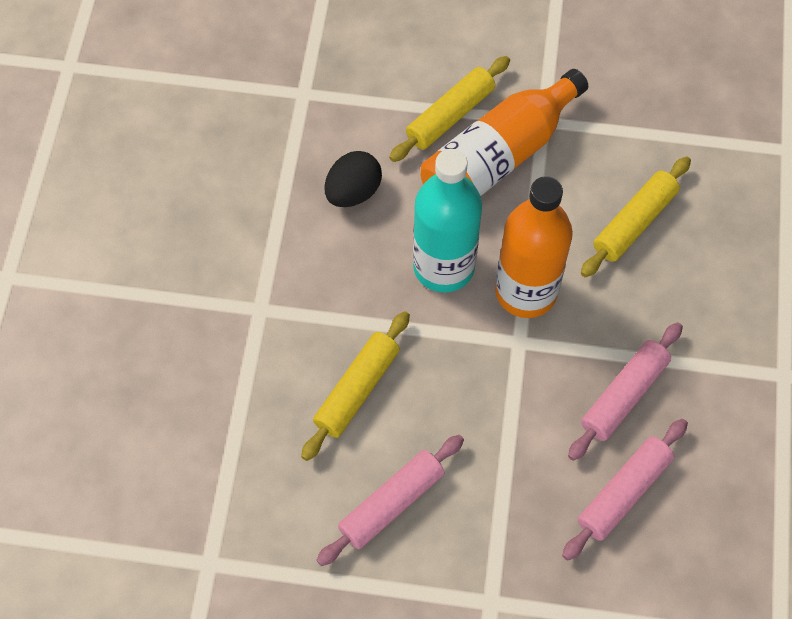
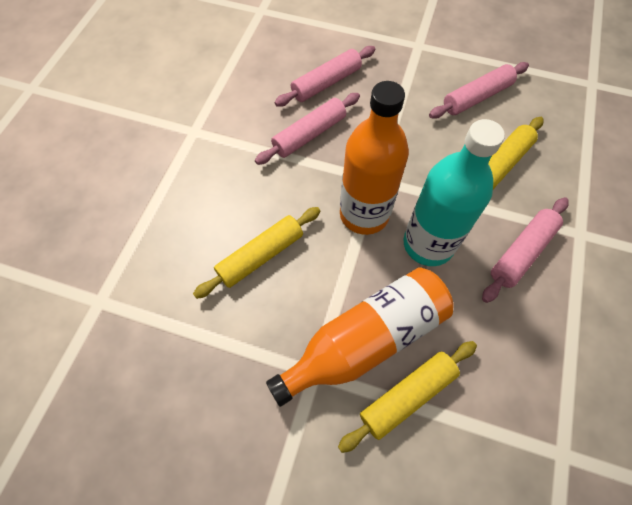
camera: 170 degrees left, 0 degrees up
(333, 274) = (522, 253): none -> pink rolling pin
(353, 192) = (506, 326): black egg -> none

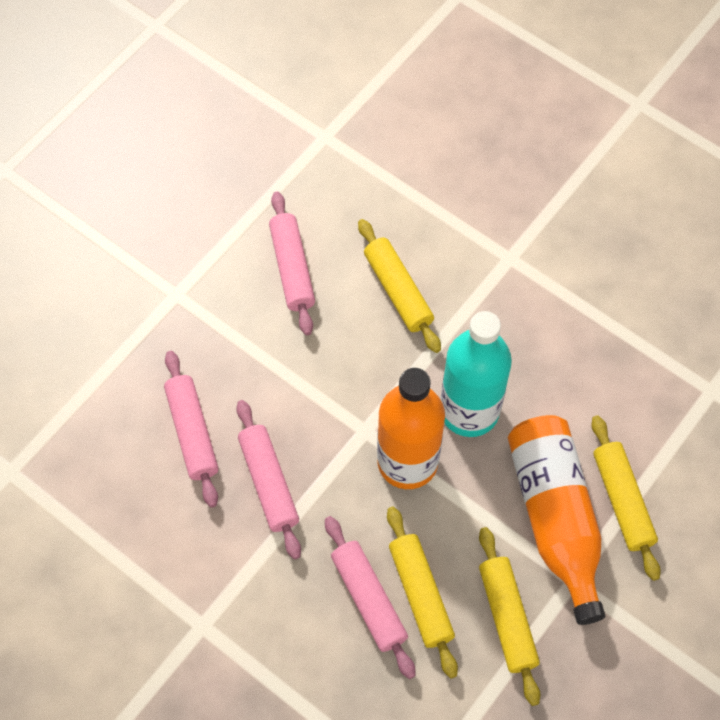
camera: 70 degrees left, 0 degrees up
(262, 327) = (507, 618): none -> yellow rolling pin
(522, 253) = (511, 324): pink rolling pin -> pink rolling pin (369, 599)

